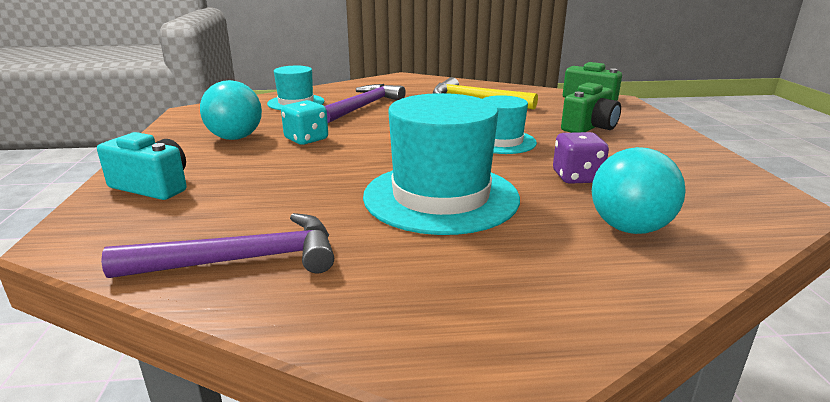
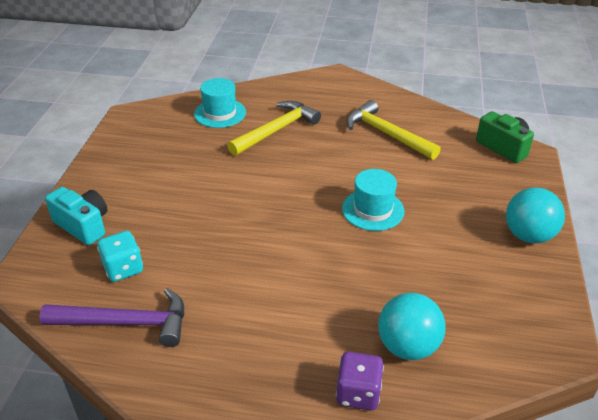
camera: 15 degrees right, 15 degrees up
(235, 138) = (155, 166): turquoise ball -> turquoise ball (528, 235)
(306, 139) = (210, 178): turquoise dice -> turquoise dice (123, 268)
(363, 107) = (277, 130): purple hammer -> yellow hammer
(441, 197) = (285, 279): turquoise hat -> none
(576, 177) = (407, 275): purple dice -> purple dice (358, 393)
(589, 127) = (468, 200): green camera -> none

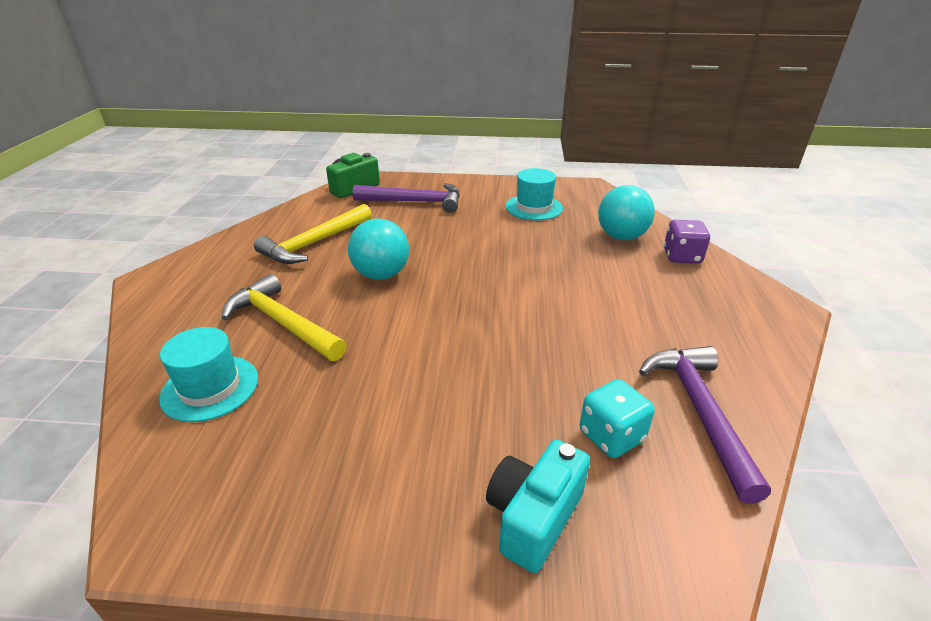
camera: 95 degrees left, 5 degrees down
(373, 210) = (453, 251): turquoise hat -> turquoise hat (534, 207)
(477, 188) = (415, 202): none -> purple hammer
(528, 235) = (476, 187): turquoise ball -> turquoise ball (381, 274)

